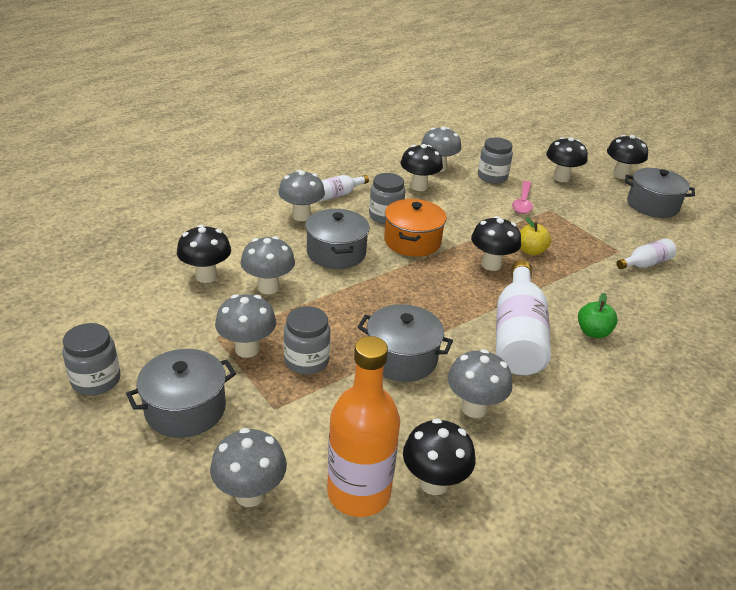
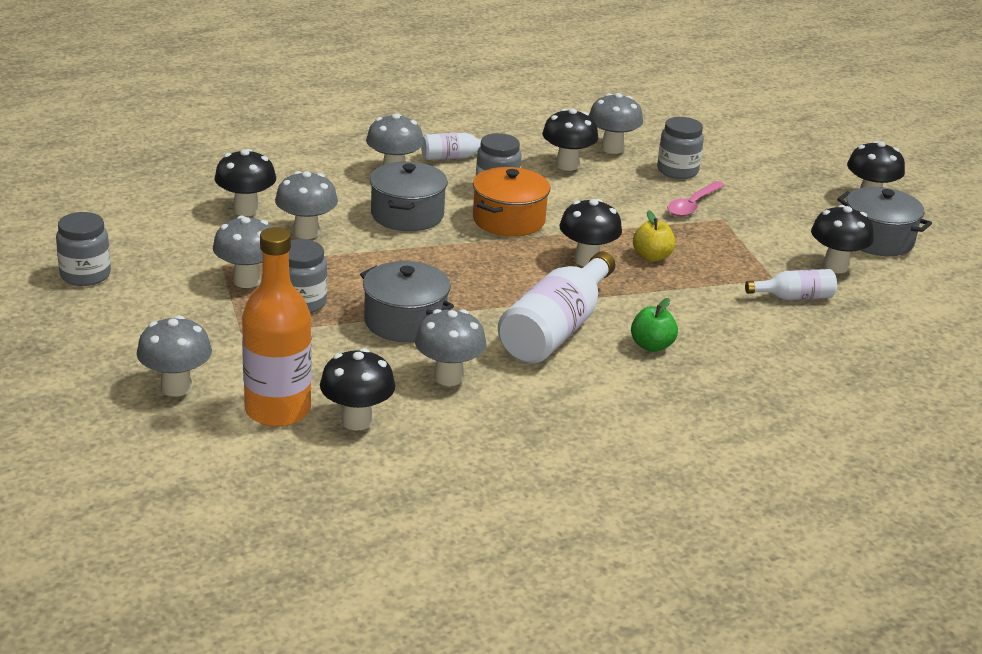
camera: 20 degrees right, 5 degrees down
(185, 409) = (156, 314): grey pot -> none
(561, 178) = (776, 187): black mushroom -> black mushroom (835, 266)

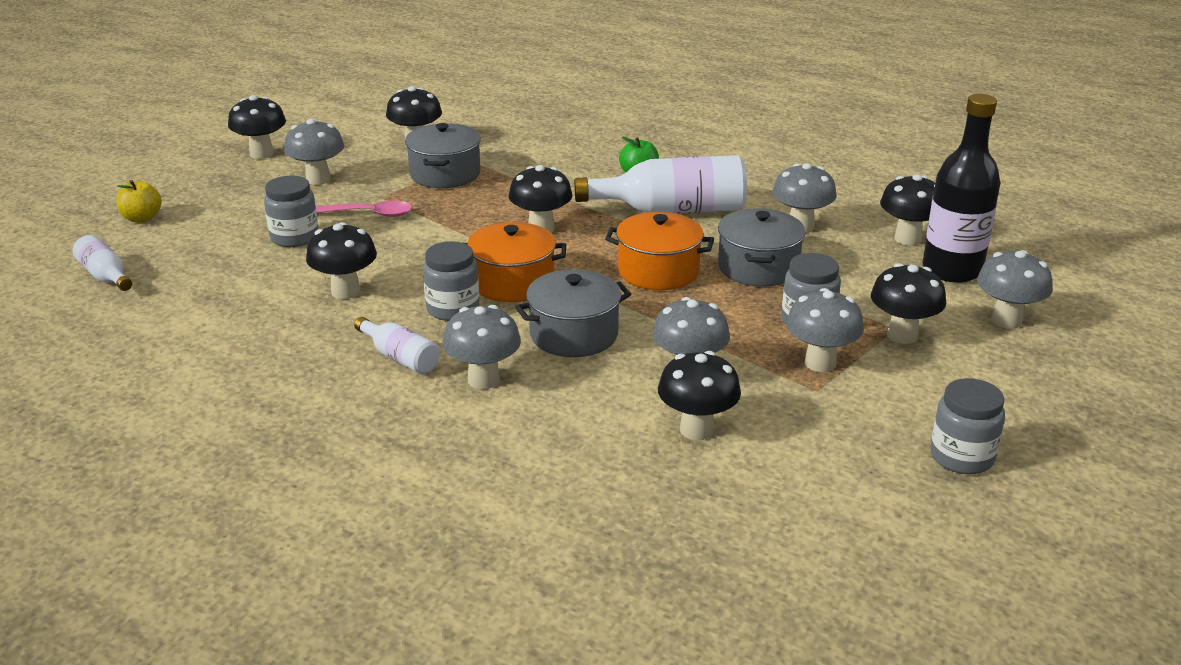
camera: 120 degrees left, 0 degrees up
(228, 330) = (902, 335): none -> black mushroom
(277, 410) = (952, 270): orange bottle -> black bottle
(454, 278) = (658, 271): none -> orange pot
(612, 148) = (272, 281): grey mushroom -> grey mushroom (318, 179)
(652, 257) = (496, 207): yellow apple -> yellow apple (142, 218)
(794, 297) = (489, 147): white bottle -> white bottle (105, 276)
(877, 239) = (345, 139): grey pot -> grey pot (445, 174)

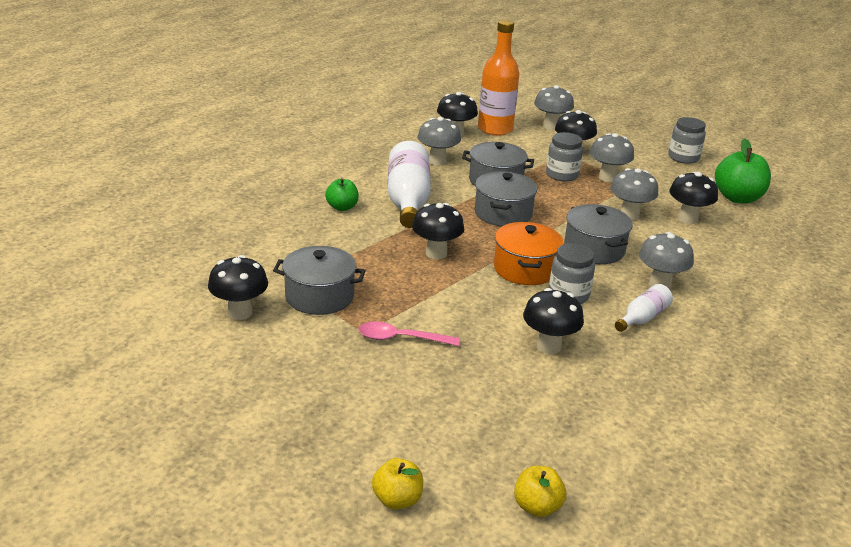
camera: 90 degrees left, 0 degrees up
(105, 276) = (537, 507): white bottle -> yellow apple
(261, 154) = (231, 420): black mushroom -> none
(294, 237) = (448, 380): grey jar -> none
(318, 179) = (314, 373): grey mushroom -> none
(368, 214) = (401, 338): pink spoon -> pink spoon turned 90 degrees counterclockwise
(658, 271) = (503, 213): orange pot -> grey pot
(805, 501) = (737, 198): none -> green apple
(952, 270) = (495, 129): black bottle -> orange bottle

